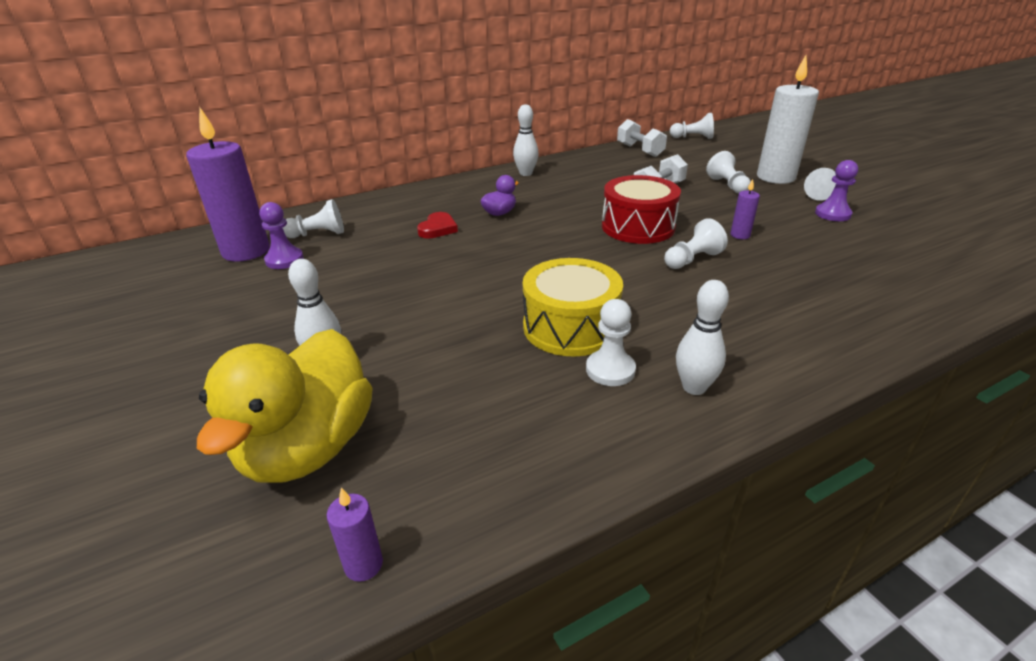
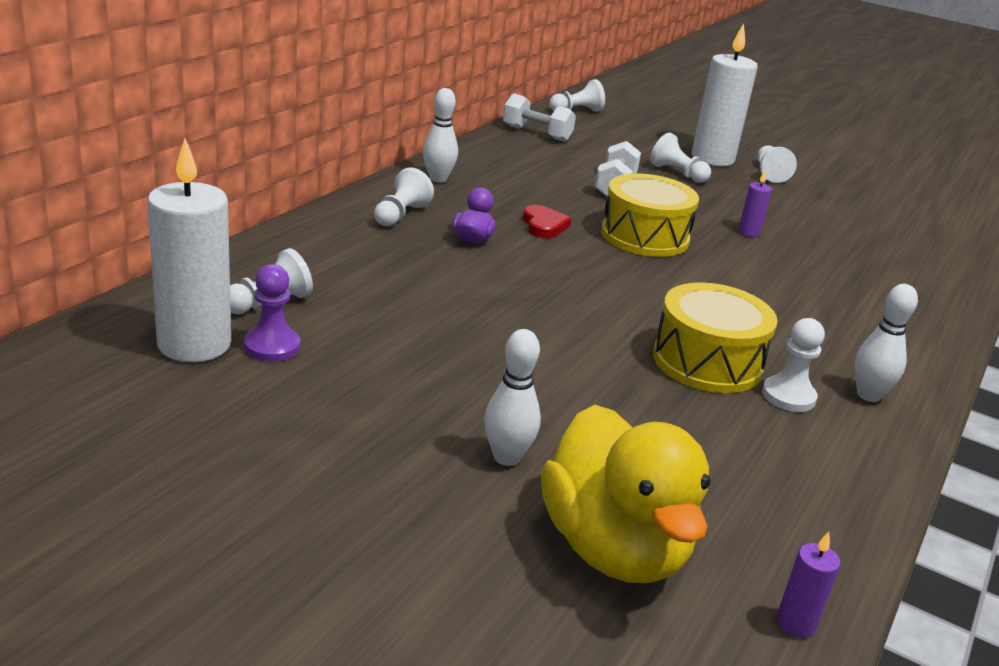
camera: 35 degrees left, 5 degrees down
(246, 251) = (194, 344): purple candle -> white candle
(438, 229) = (423, 270): red heart -> red heart (544, 225)
(638, 227) = (644, 236): red drum -> yellow drum
(692, 260) = (735, 267): white pawn -> white pawn (400, 215)
(832, 214) = (802, 197): purple pawn -> none

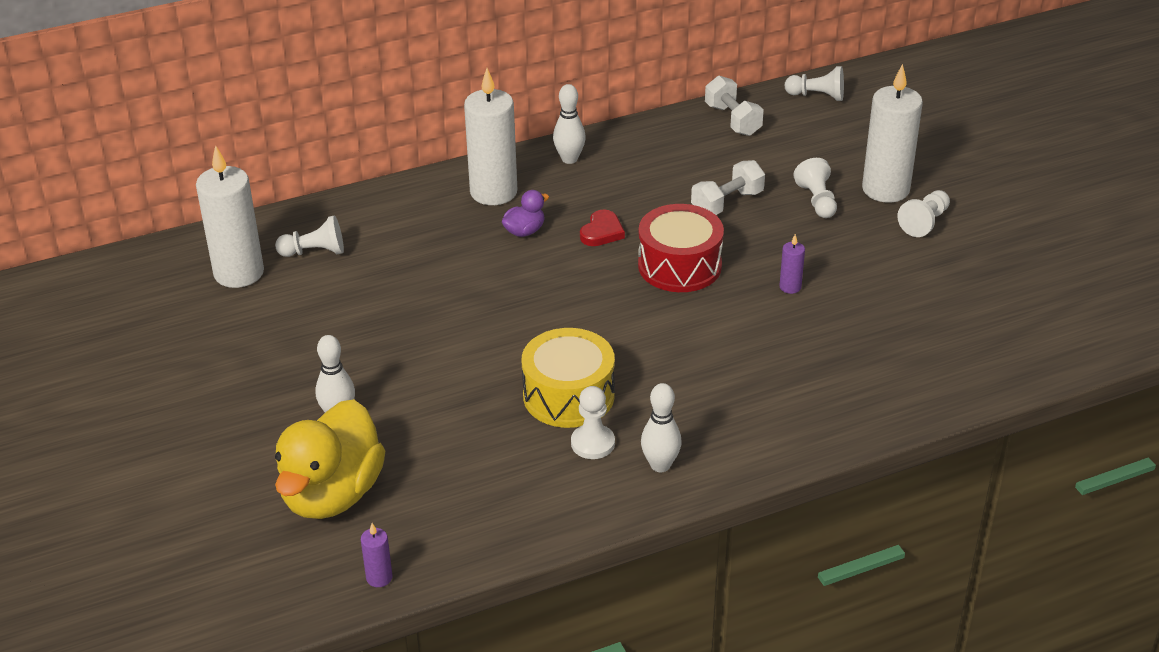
camera: 40 degrees right, 10 degrees up
(272, 346) = (282, 288): purple pawn -> none
(400, 215) = (493, 192): white pawn -> white candle
(644, 236) = (679, 265): yellow drum -> red drum

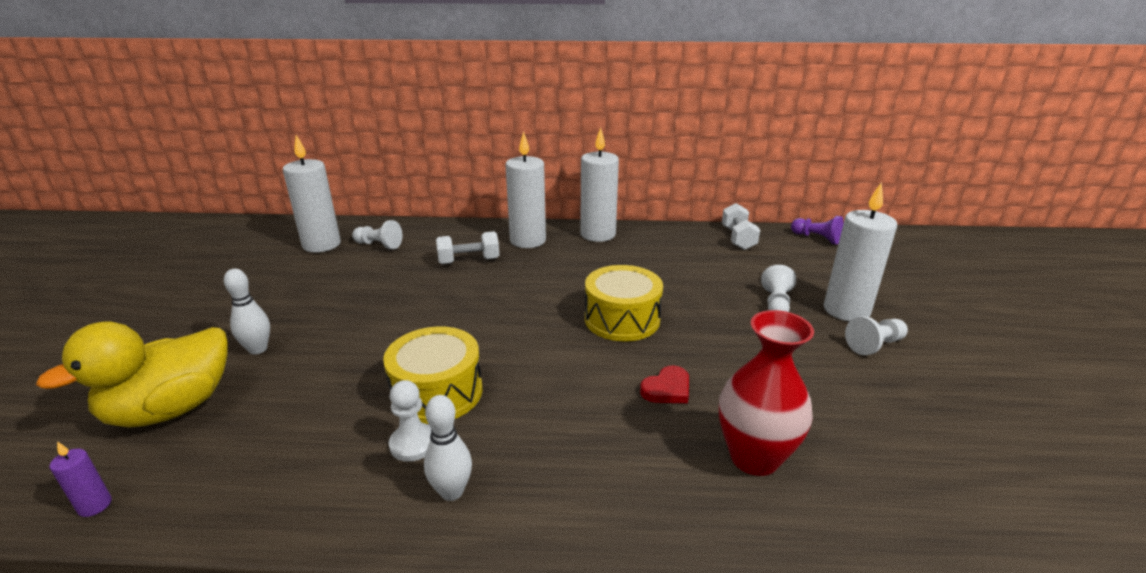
camera: 25 degrees right, 10 degrees down
(524, 231) = (525, 267): purple duck -> none
(569, 159) = (598, 234): white bowling pin -> white candle
(602, 232) = (580, 281): red heart -> red heart (667, 389)
(679, 265) = (622, 319): red drum -> yellow drum
(727, 203) = (695, 287): white dumbbell -> white dumbbell (469, 261)
(790, 287) = (708, 362): purple candle -> none
(817, 96) = (816, 238): white pawn -> purple pawn
(872, 360) = (754, 457): none -> red vase

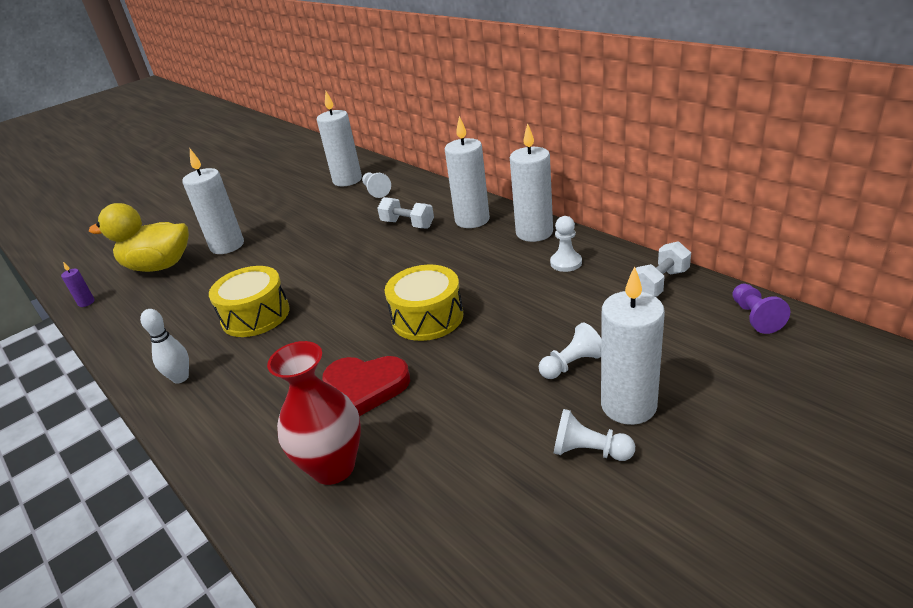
camera: 50 degrees right, 5 degrees up
(258, 349) = (227, 246): white bowling pin -> white candle
(413, 444) = (205, 340): white pawn -> white pawn (566, 263)
(667, 389) = (366, 386): red heart -> red heart, size x1.70

